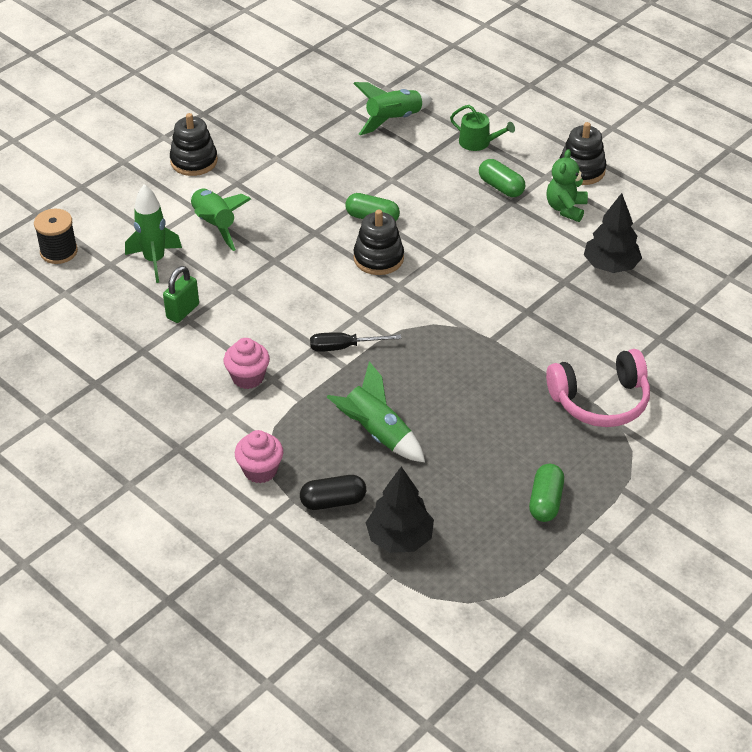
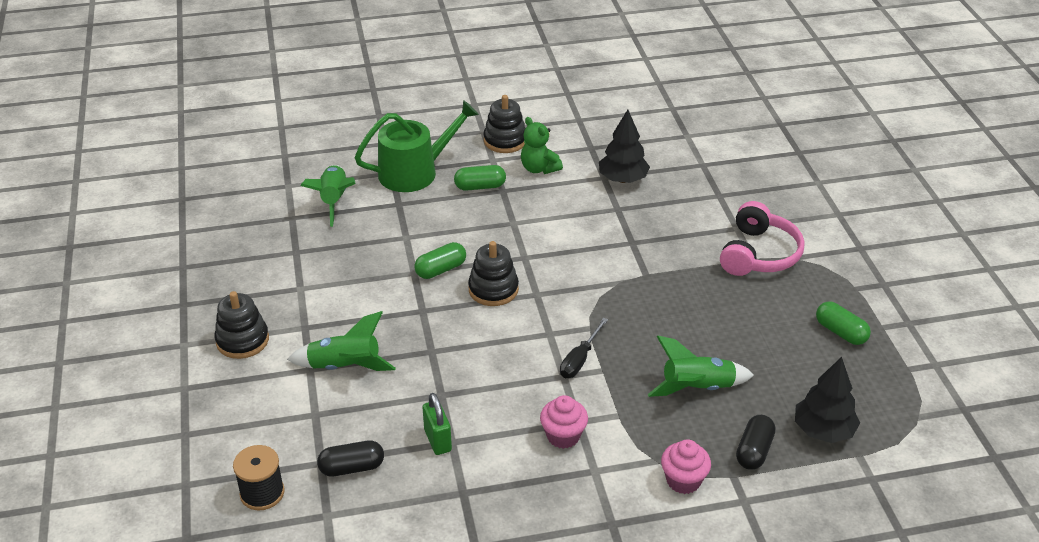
camera: 55 degrees left, 5 degrees down
(118, 281) = (352, 467): none -> black capsule
(154, 261) = (350, 429): green rocket -> none
(478, 142) = (415, 172): green watering can -> green watering can, size x1.92

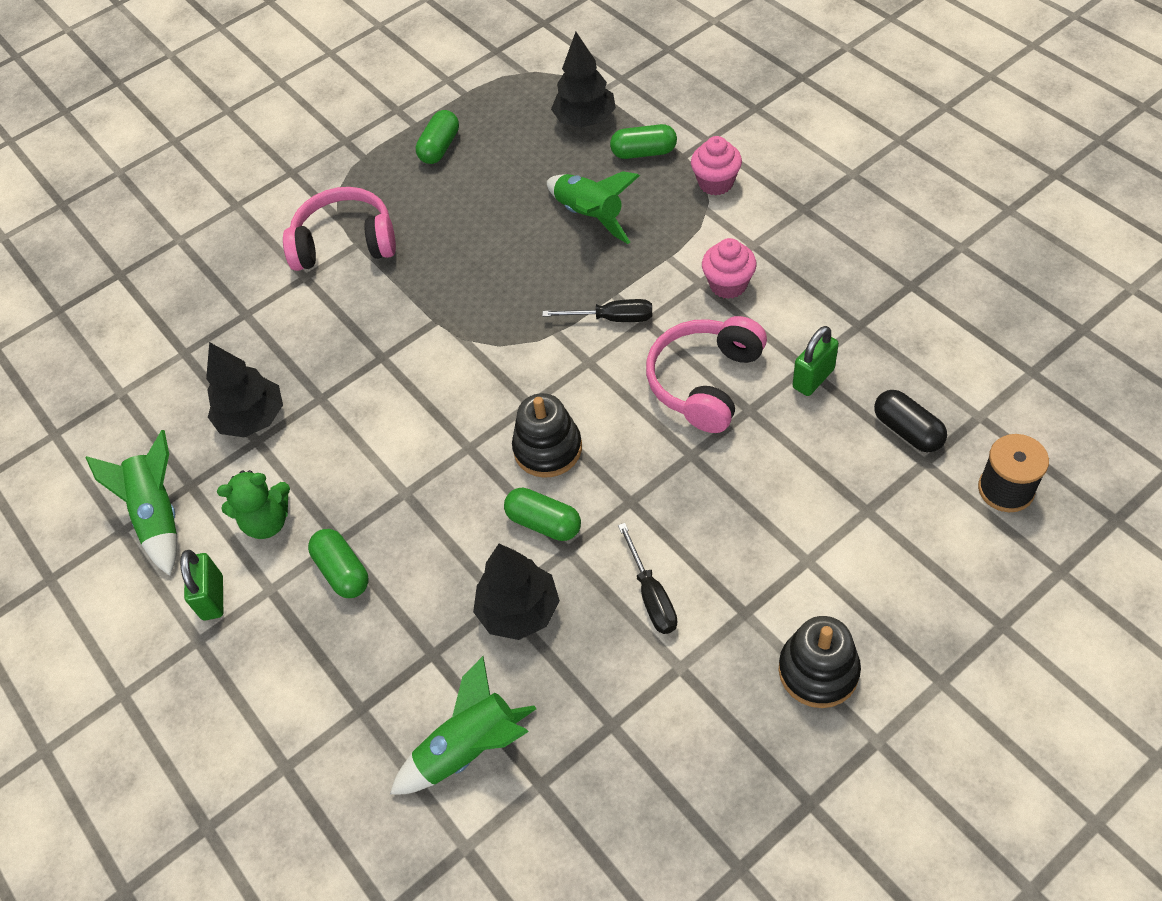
camera: 110 degrees left, 15 degrees up
(345, 367) = (777, 525): green rocket -> green rocket (159, 515)
(352, 294) = (651, 595): none -> black screwdriver
(393, 241) = (519, 610): none -> black tree
(415, 172) = (345, 676): green watering can -> none
(483, 383) = (705, 382): none -> pink headphones
(505, 140) = (213, 598): black stacking toy -> green padlock
(539, 168) = (267, 521): green teddy bear -> green teddy bear turned 45 degrees clockwise
(754, 451) = (644, 152): black capsule -> green capsule

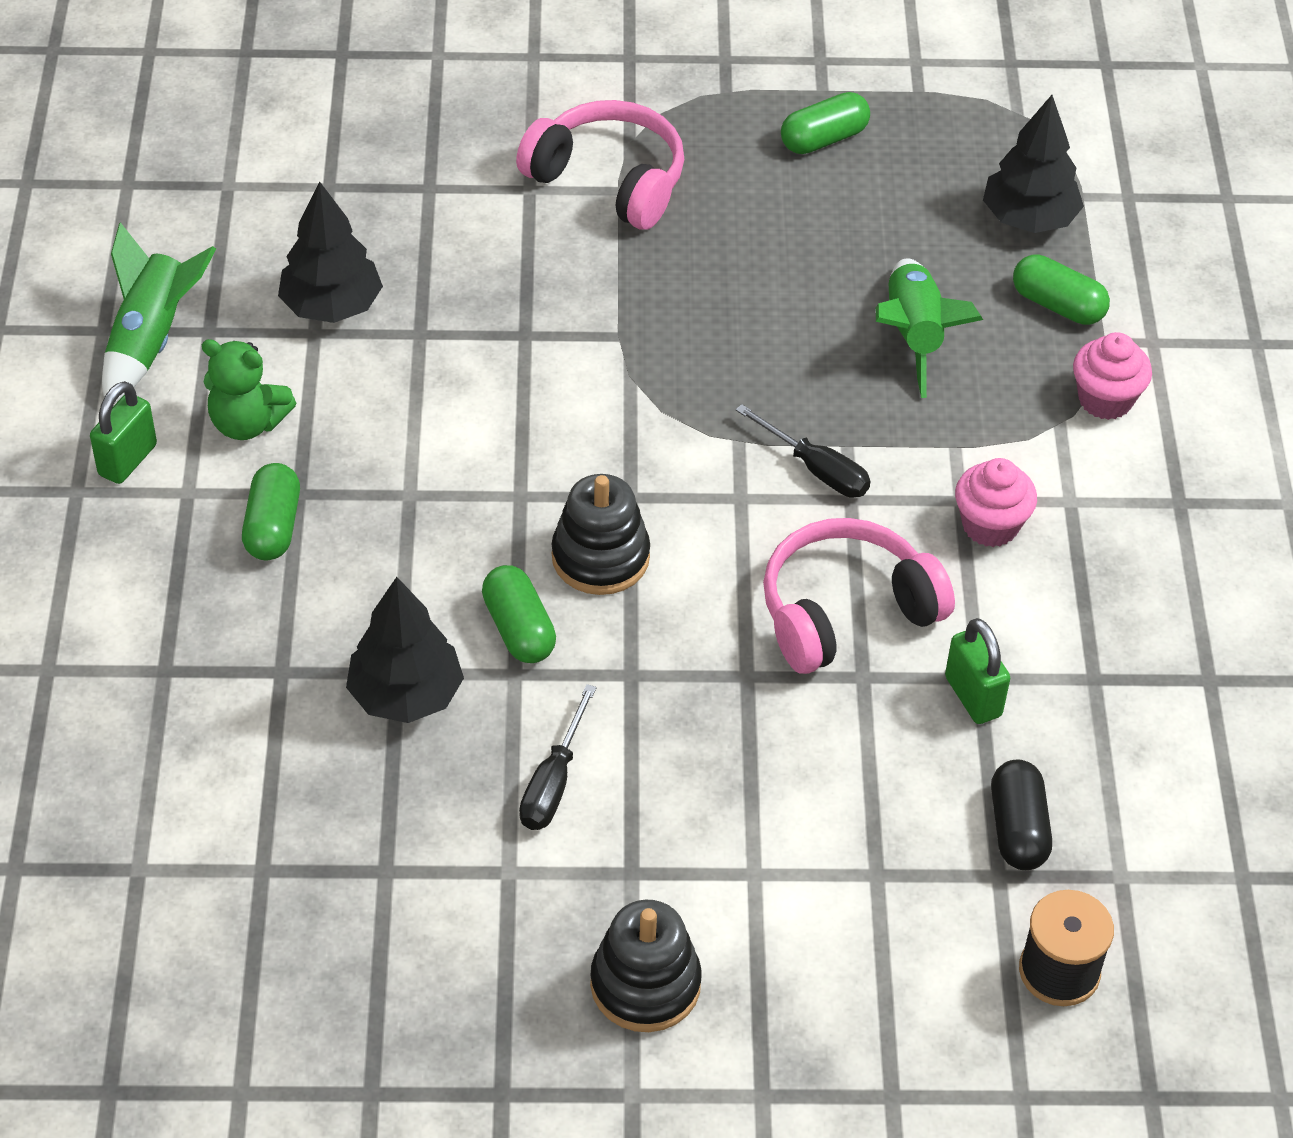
camera: 30 degrees right, 5 degrees down
(470, 748) = (229, 785): green rocket -> none
(813, 378) = (973, 696): green padlock -> green padlock turned 75 degrees clockwise

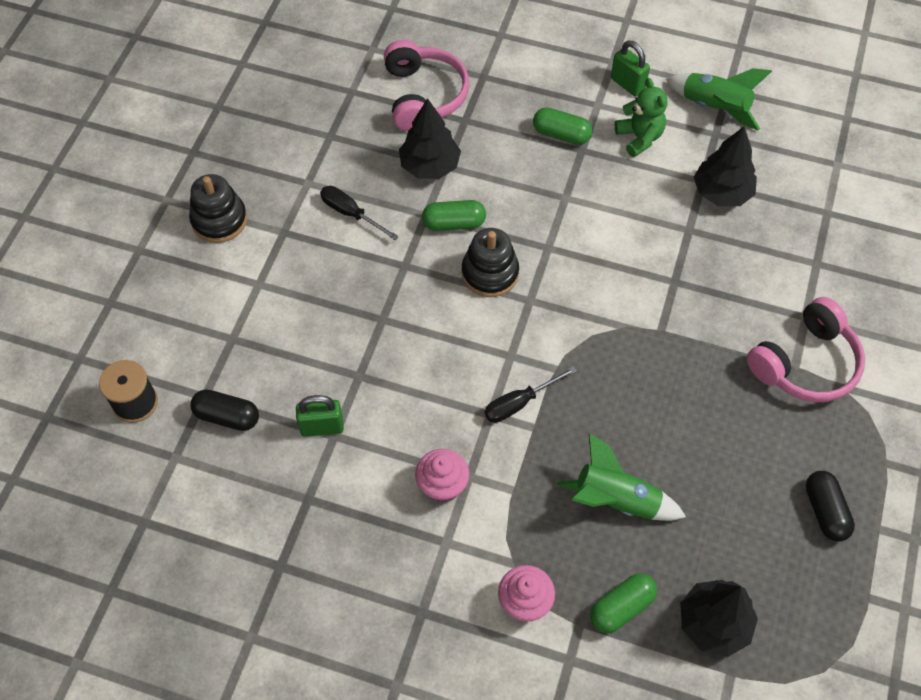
camera: 110 degrees right, 10 degrees up
(248, 423) = (639, 138): green teddy bear -> green teddy bear turned 120 degrees clockwise
(824, 139) = (825, 511): green capsule -> black capsule
(845, 611) = (407, 382): pink headphones -> pink headphones (424, 96)

